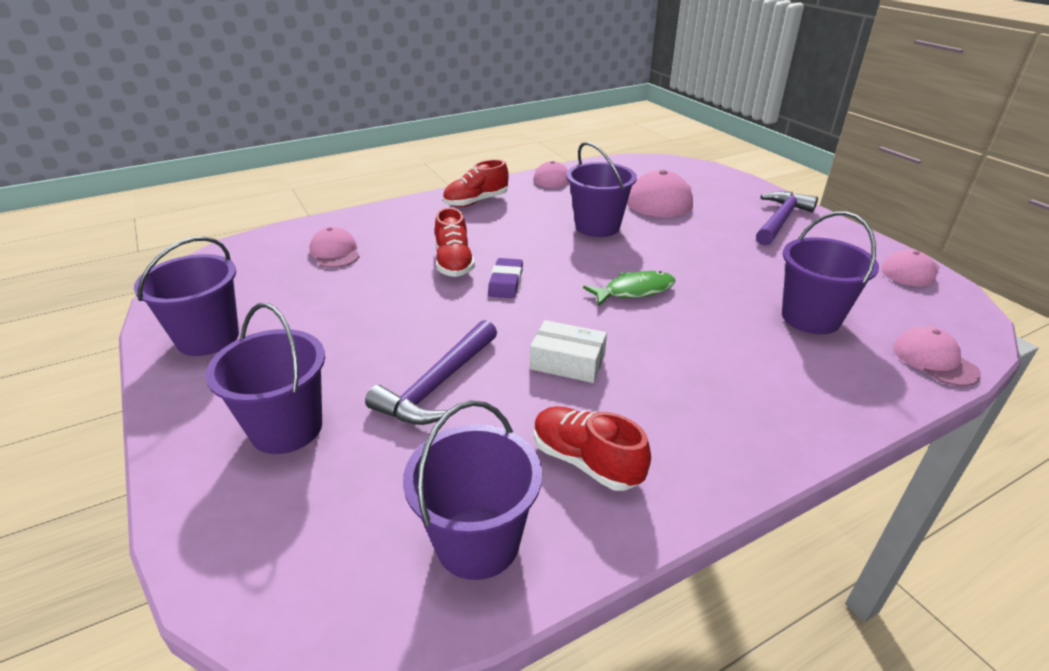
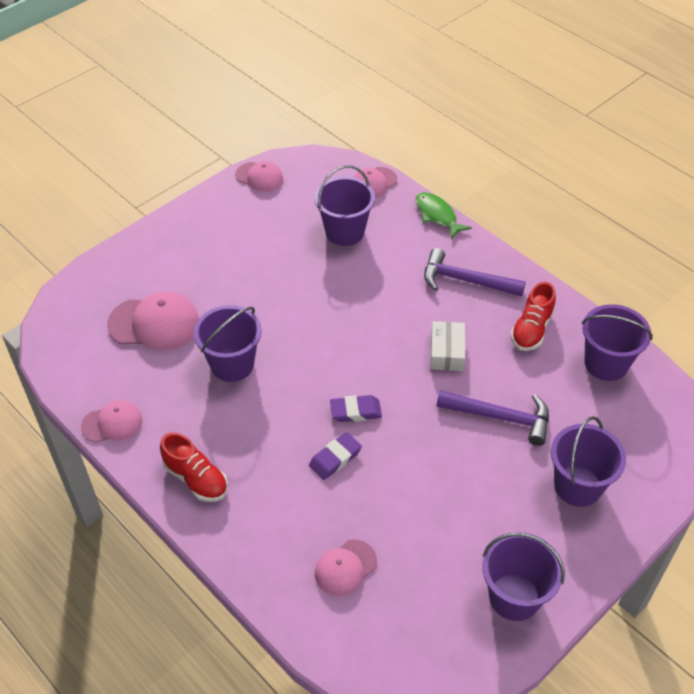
camera: 105 degrees left, 15 degrees up
(454, 263) = (335, 458): red shoe -> purple eraser
(635, 291) = (341, 326): green fish -> green fish (437, 215)
(780, 220) = (188, 240): purple hammer -> purple hammer (466, 280)

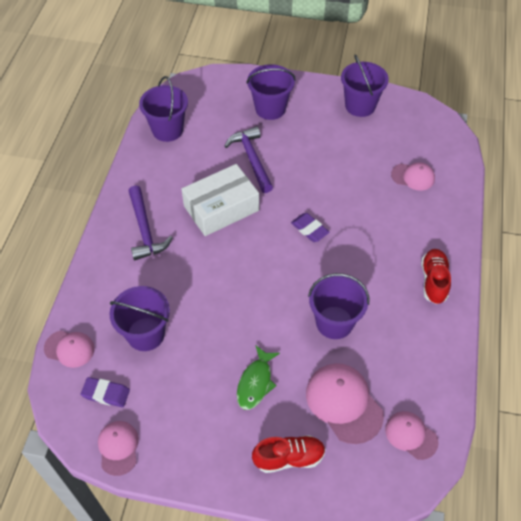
camera: 125 degrees left, 5 degrees up
(112, 423) = (445, 361): pink cap -> pink cap (411, 435)
(335, 458) = (352, 220): purple eraser -> purple eraser (106, 394)
(437, 215) = (83, 282): green fish -> green fish (255, 383)
(447, 352) = (221, 208): white box -> white box, size x1.74
(531, 329) = (166, 175): red shoe -> red shoe (289, 458)

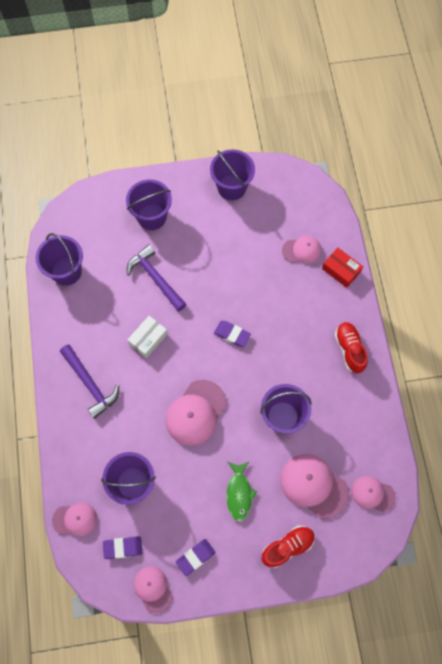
camera: 20 degrees left, 15 degrees up
(180, 431) = (195, 557): none -> purple eraser
(221, 208) = (148, 339): white box -> white box, size x0.57
(241, 289) = (196, 412): none -> pink cap
(449, 206) = (341, 270): none -> red box

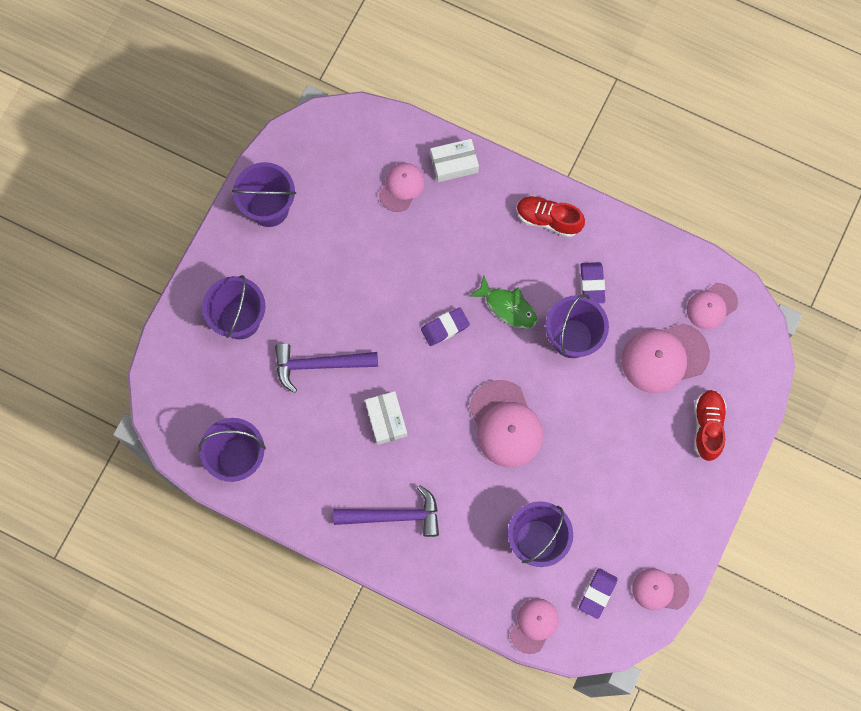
camera: 55 degrees left, 5 degrees up
(195, 557) = (656, 525): purple eraser -> purple eraser (592, 284)
(239, 493) = (621, 438): green fish -> green fish (508, 307)
(341, 270) = (454, 164): red box -> white box

